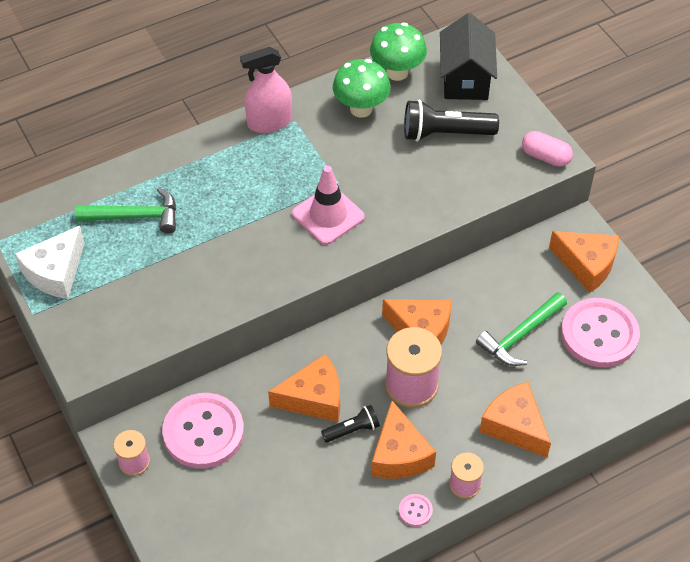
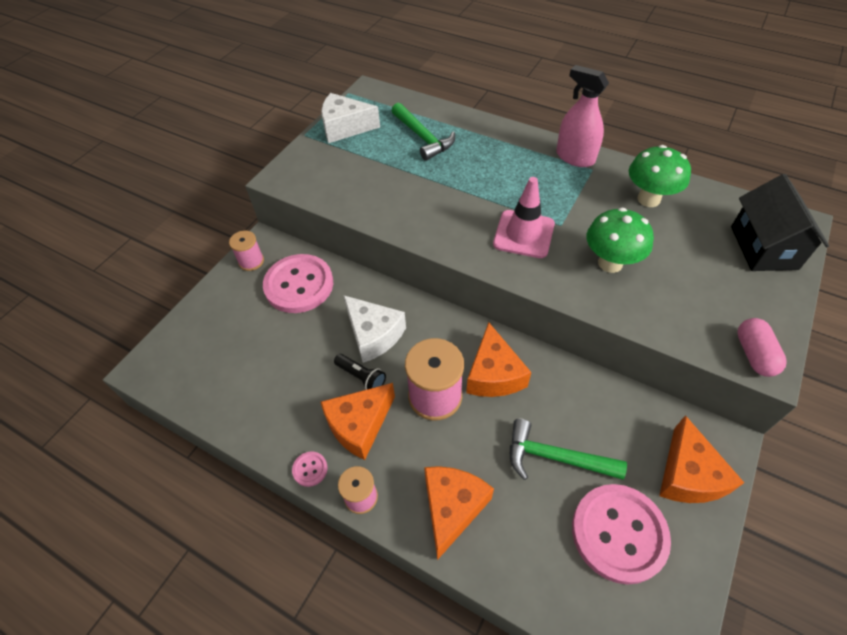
camera: 60 degrees right, 0 degrees up
(314, 398) = (373, 335): orange cheese -> white cheese
(397, 72) = (712, 201): green mushroom -> green mushroom (610, 263)
(445, 133) = (689, 264): black flashlight -> none
(465, 79) = (763, 247): black house -> black house turned 60 degrees counterclockwise

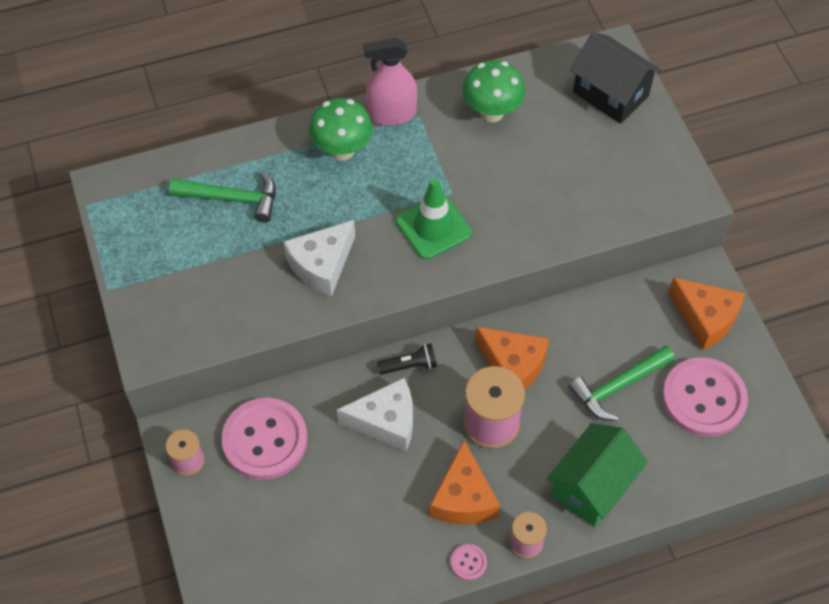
camera: 50 degrees left, 5 degrees up
(345, 127) = (139, 248): white cheese -> white cheese (321, 265)
(361, 377) = (419, 462): black flashlight -> black flashlight (409, 365)
(452, 508) = (592, 486): orange cheese -> green house
(523, 234) = (433, 227): pink traffic cone -> green traffic cone
(610, 263) = (523, 199): green mushroom -> green mushroom (342, 150)
(754, 354) = (680, 195): pink capsule -> none

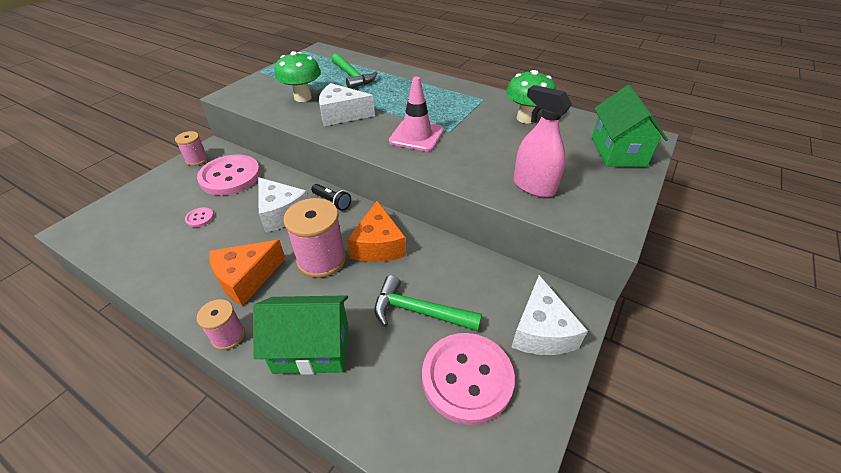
camera: 50 degrees right, 15 degrees down
(342, 150) = (425, 89): green mushroom -> green mushroom (303, 97)
(392, 114) = (470, 92): pink spray bottle -> pink spray bottle (533, 186)
(433, 227) = (416, 136): green traffic cone -> pink traffic cone
(468, 562) = (189, 311): pink button -> pink button (200, 218)
(610, 94) = (618, 151): black house -> green house
(705, 318) = (541, 331): orange cheese -> white cheese

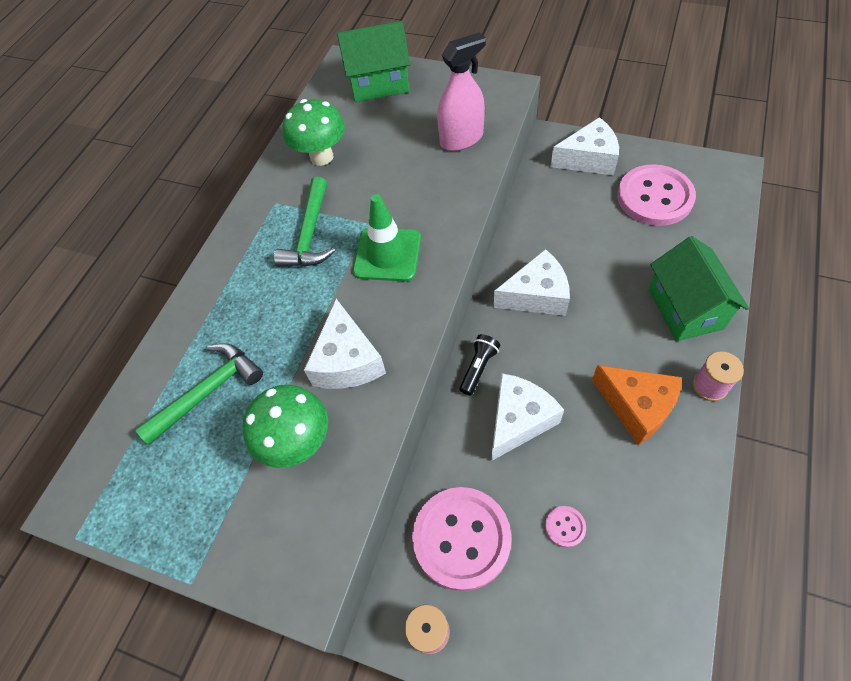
camera: 95 degrees left, 15 degrees up
(321, 259) = (578, 342): pink spool -> none
(378, 245) = (536, 295): orange cheese -> white cheese
(416, 136) = (387, 254): pink traffic cone -> green traffic cone
(419, 311) = (607, 240): green hammer -> green hammer (310, 234)
(533, 186) = (461, 139): pink spray bottle -> pink spray bottle turned 150 degrees counterclockwise

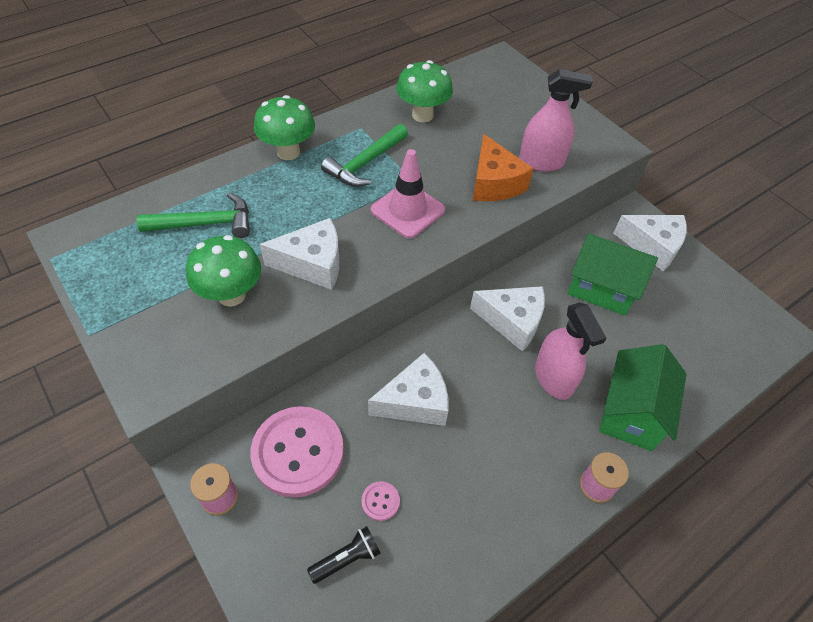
camera: 25 degrees right, 5 degrees down
(226, 269) = (288, 152): none -> green mushroom
(347, 361) = (313, 264): white cheese -> white cheese turned 120 degrees counterclockwise
(379, 84) = (513, 87): green house -> green house (601, 288)
(387, 254) = (407, 210): green traffic cone -> pink traffic cone
(478, 368) = (418, 343): black flashlight -> black flashlight (347, 558)
(607, 321) = (553, 378): none -> pink spray bottle
(636, 407) = (518, 457): orange cheese -> orange cheese (494, 183)
(654, 197) = (685, 310): pink button -> none

